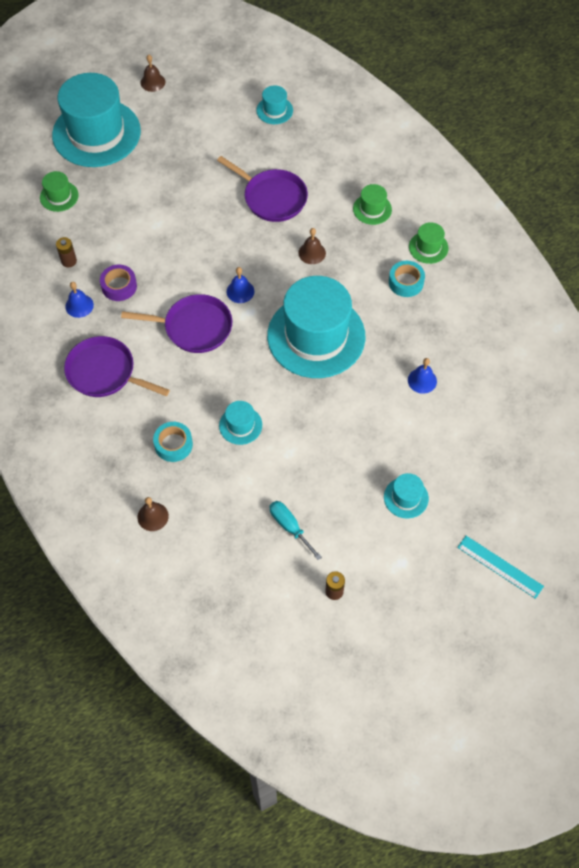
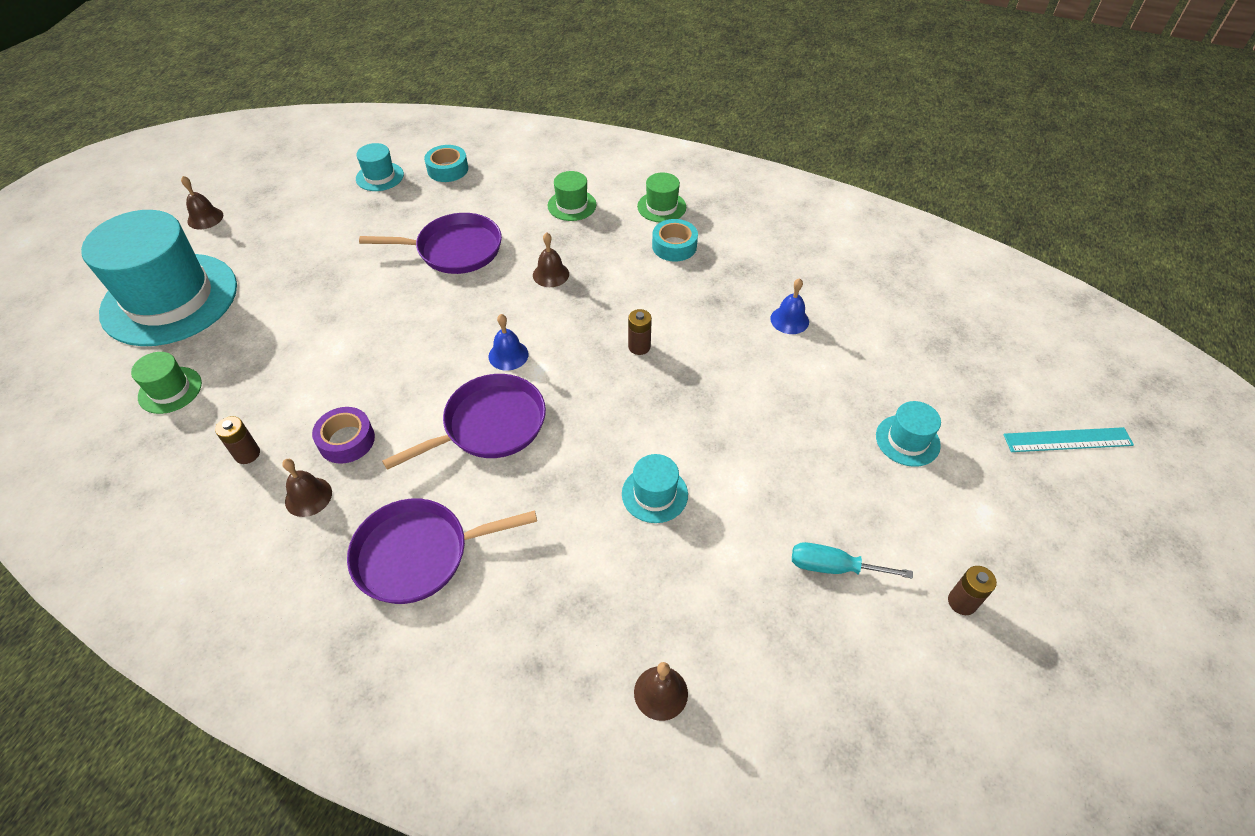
camera: 40 degrees left, 10 degrees down
(79, 305) = (308, 496): blue bell -> brown bell
(173, 444) = (596, 577): turquoise tape -> turquoise tape (447, 169)
(316, 336) = (639, 347): turquoise hat -> brown battery

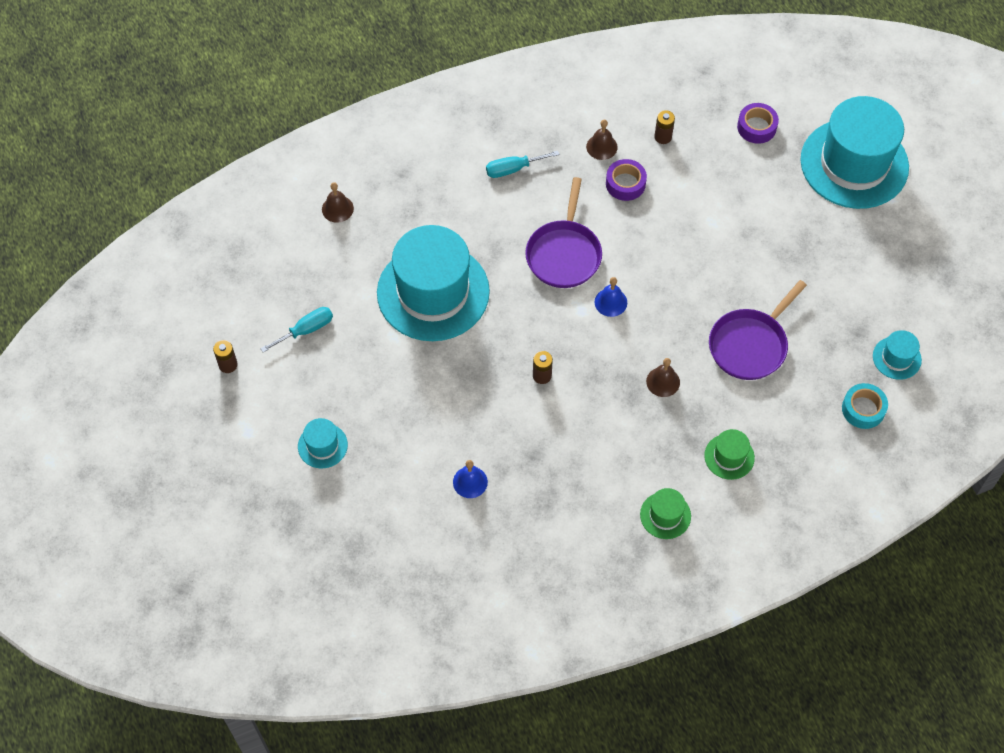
camera: 135 degrees right, 10 degrees up
(170, 390) = (756, 127): green hat -> purple tape
(205, 218) = (941, 224): brown bell -> none
(418, 554) = (513, 169): purple pan -> turquoise screwdriver
(654, 494) = (433, 292): turquoise hat -> turquoise hat, size x2.37
(674, 246) = (612, 482): turquoise tape -> none
(1067, 440) = (226, 529): turquoise ruler -> none

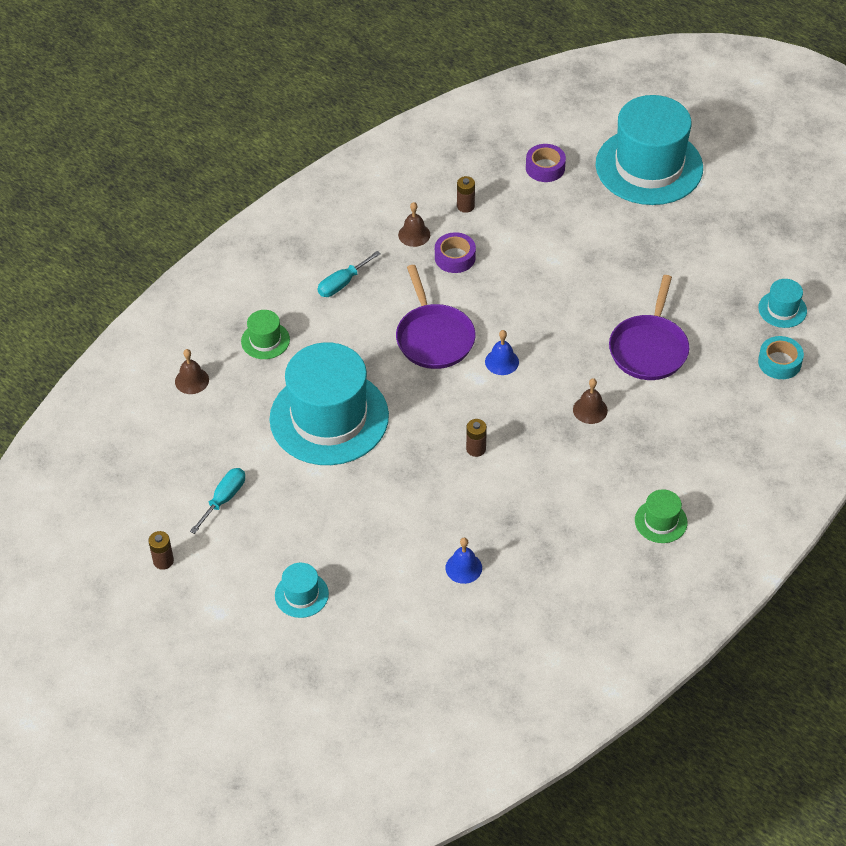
camera: 25 degrees left, 10 degrees down
(729, 456) = (687, 448): green hat -> green hat (265, 340)

